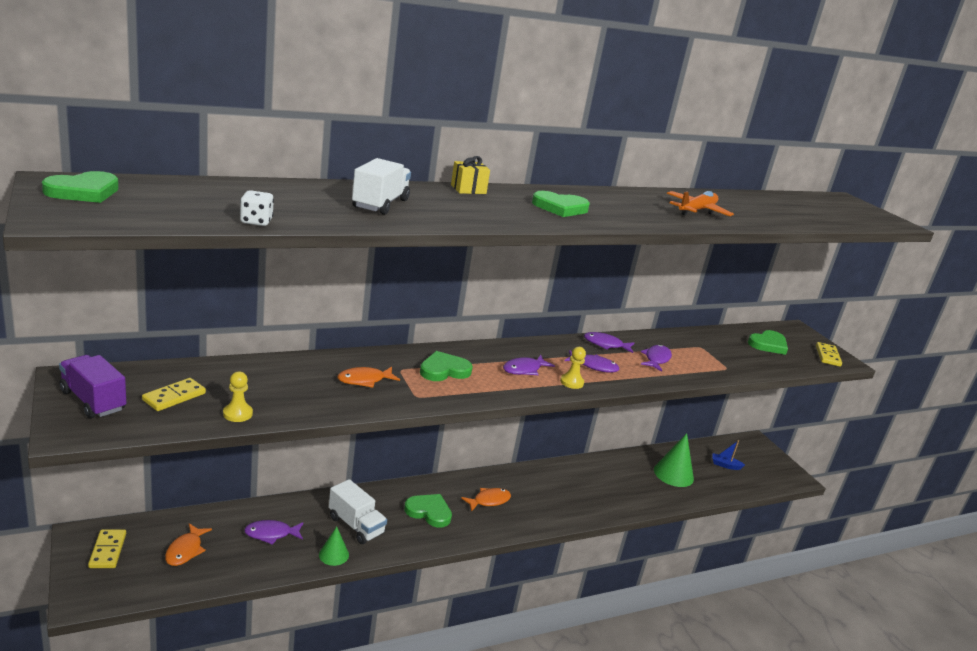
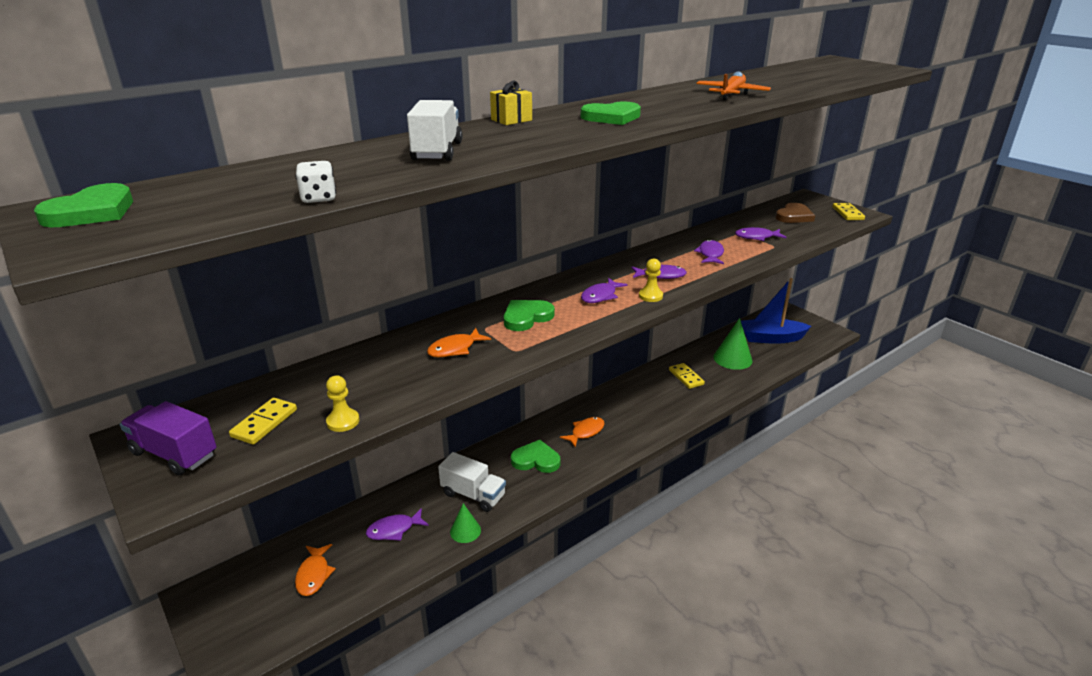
camera: 10 degrees left, 5 degrees up
(108, 550) = (231, 602): yellow domino -> yellow domino (686, 377)
(605, 344) = (658, 253): purple fish -> purple fish (756, 237)
(725, 465) = (771, 338): blue boat -> blue boat, size x2.25
(768, 344) = (794, 216): green heart -> brown heart

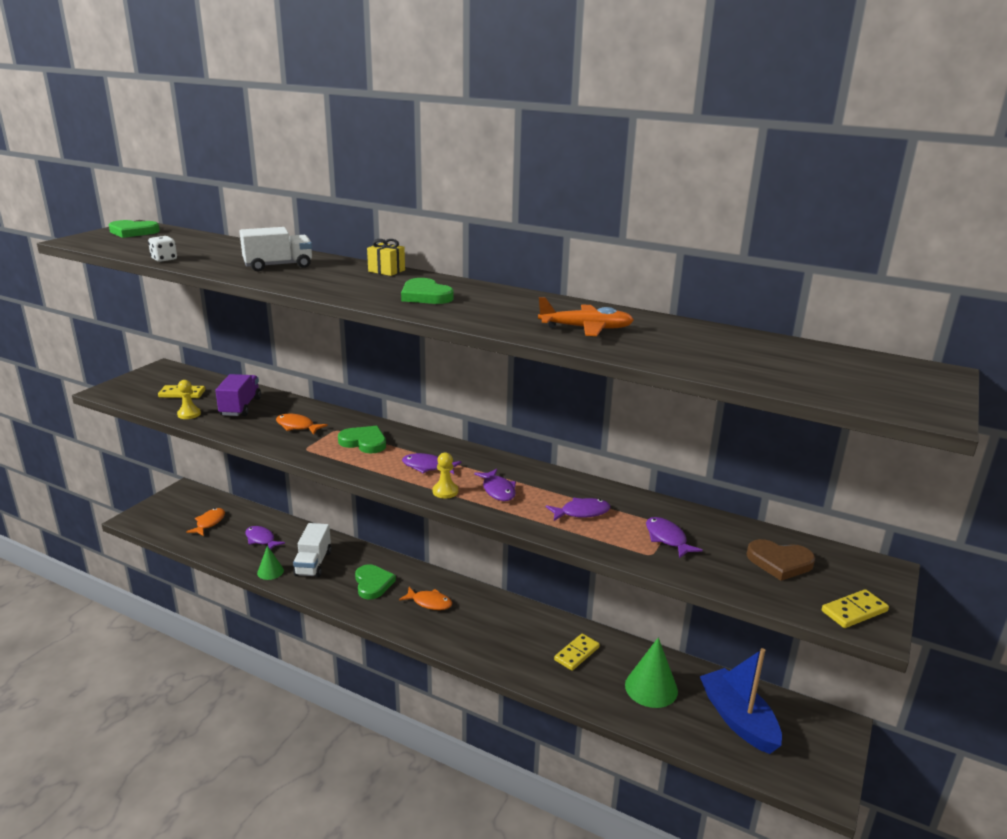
camera: 65 degrees right, 5 degrees down
(174, 454) = (147, 381): purple truck -> purple truck (240, 407)
(314, 575) = (209, 523): orange fish -> orange fish turned 135 degrees clockwise

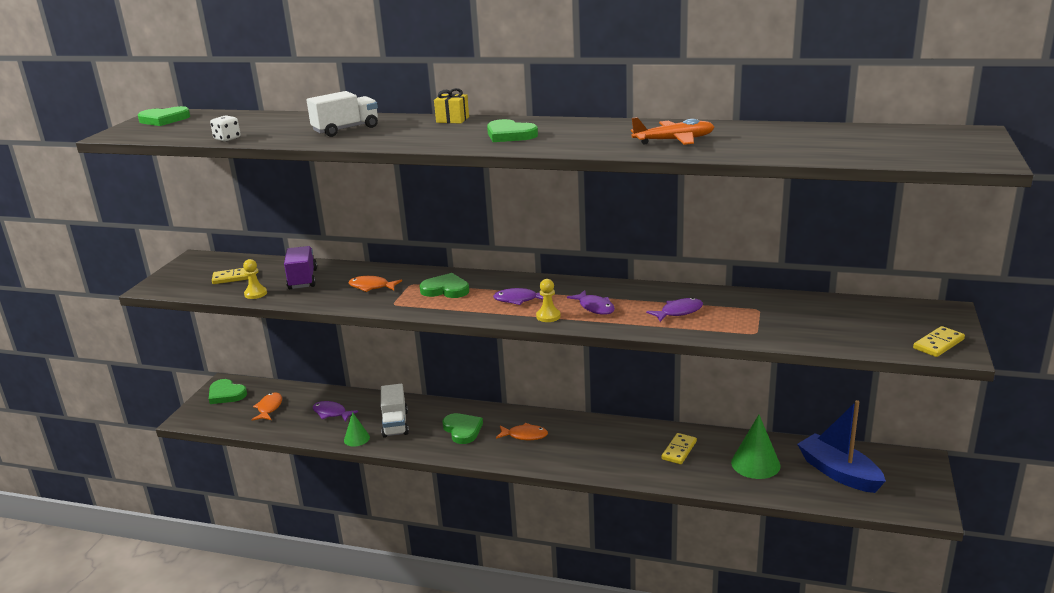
camera: 10 degrees left, 0 degrees up
(179, 501) = (226, 394): none -> green heart
(667, 538) = (762, 319): purple fish -> none
(779, 562) = (863, 320): brown heart -> none

